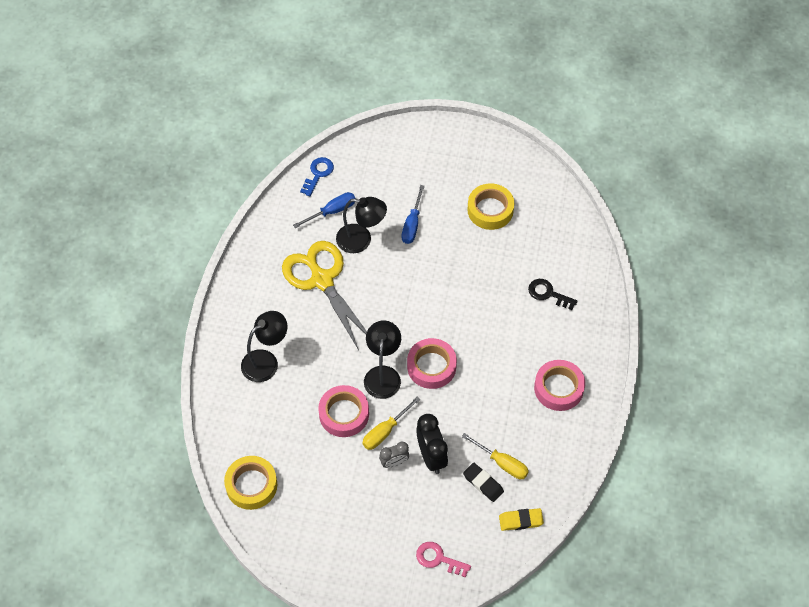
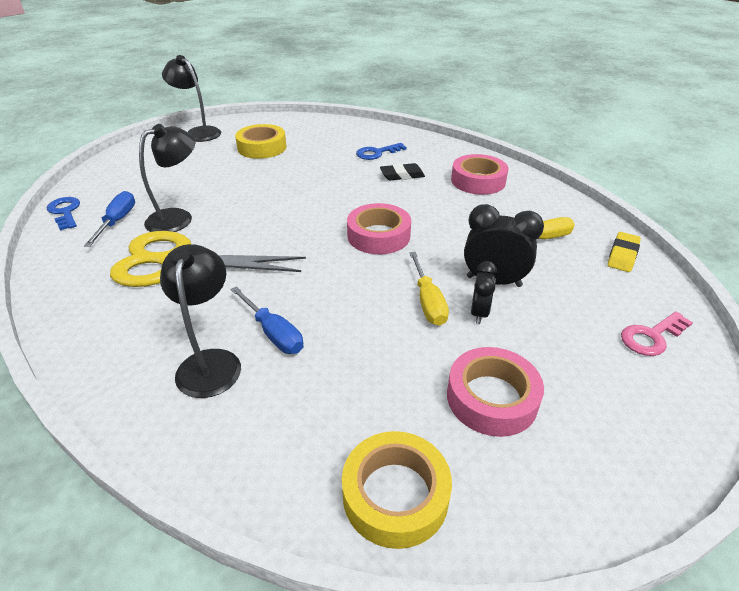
camera: 55 degrees left, 20 degrees down
(344, 414) = (370, 325): pink tape -> pink tape (491, 398)
(383, 374) = (351, 271): black lamp -> black lamp (198, 132)
(394, 463) = (479, 313): grey clock -> black clock
(412, 224) = (212, 185): blue screwdriver -> blue screwdriver (273, 333)
(483, 483) = (557, 260): black eraser -> black eraser (402, 175)
(548, 294) = (377, 153): black key -> blue key

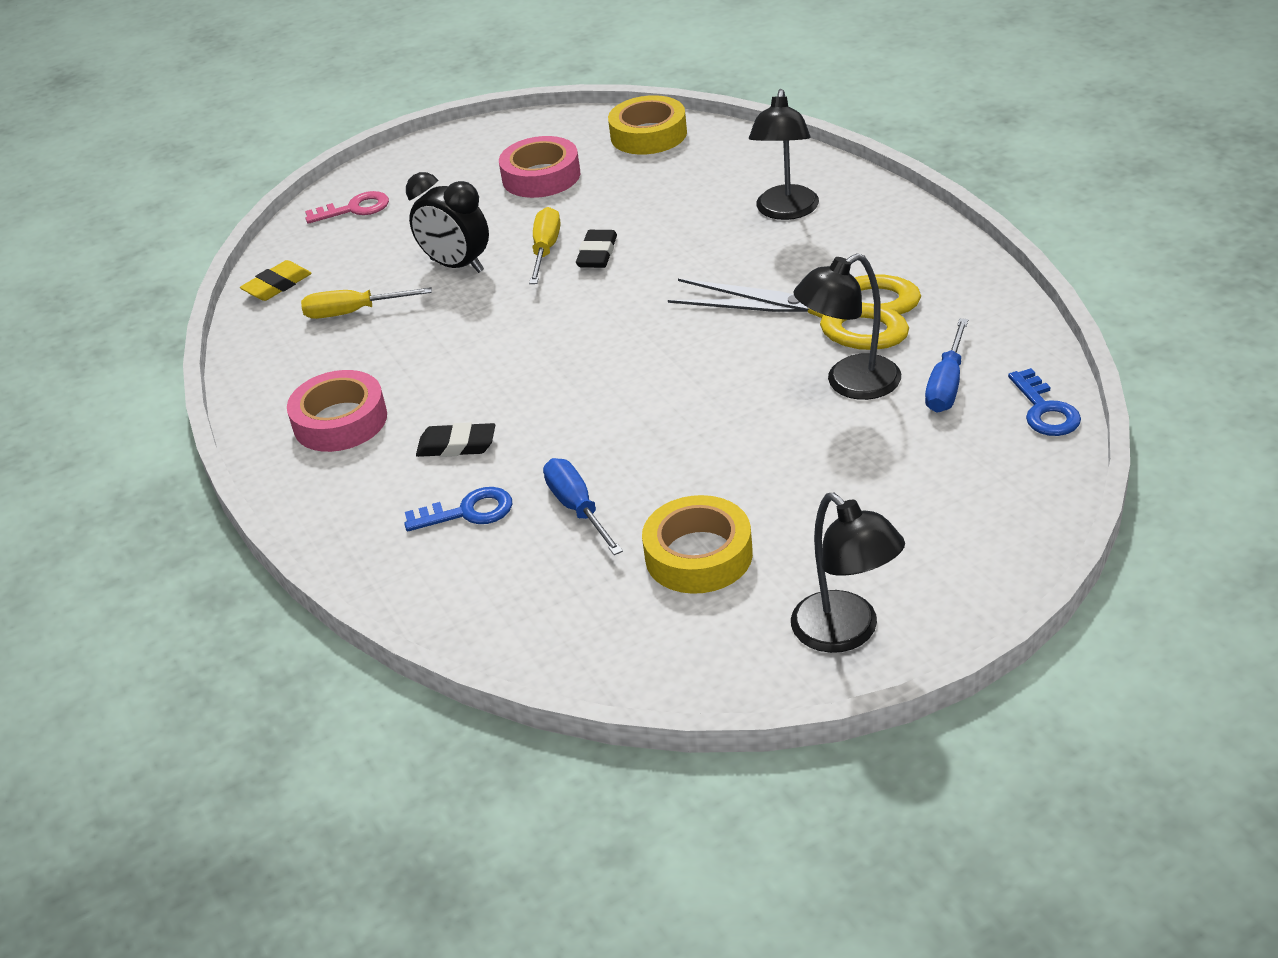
camera: 160 degrees left, 0 degrees up
(273, 333) = (721, 231): blue screwdriver -> blue screwdriver (577, 508)
(378, 236) = (558, 332): pink tape -> none
(380, 300) = (597, 254): none -> black eraser
(479, 313) = (500, 236): black clock -> none

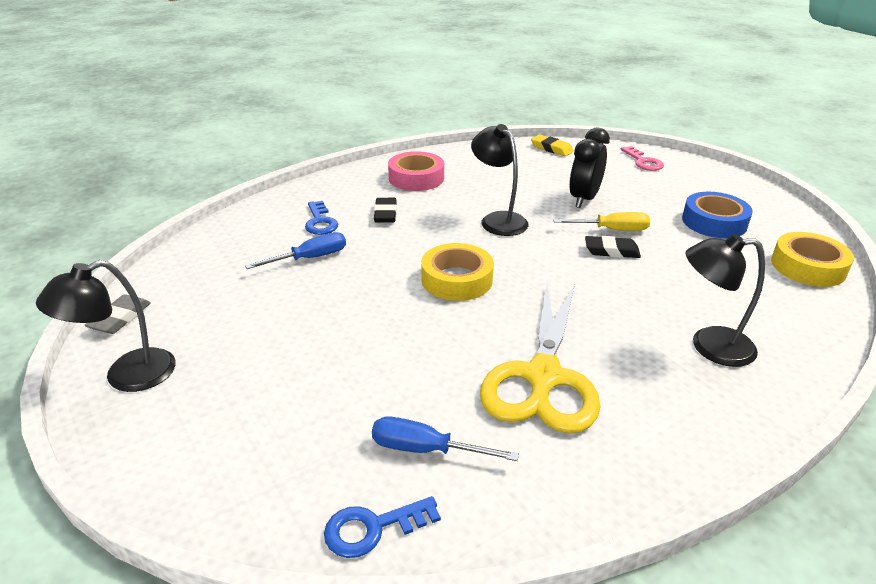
camera: 80 degrees right, 5 degrees down
(353, 312) = (525, 172): yellow screwdriver -> none
(541, 176) = (714, 222): pink tape -> blue tape
(698, 555) = (243, 307): yellow tape -> yellow tape (456, 279)
(718, 678) = (120, 318): none -> grey eraser
(850, 384) = (433, 384): black lamp -> black lamp (498, 220)

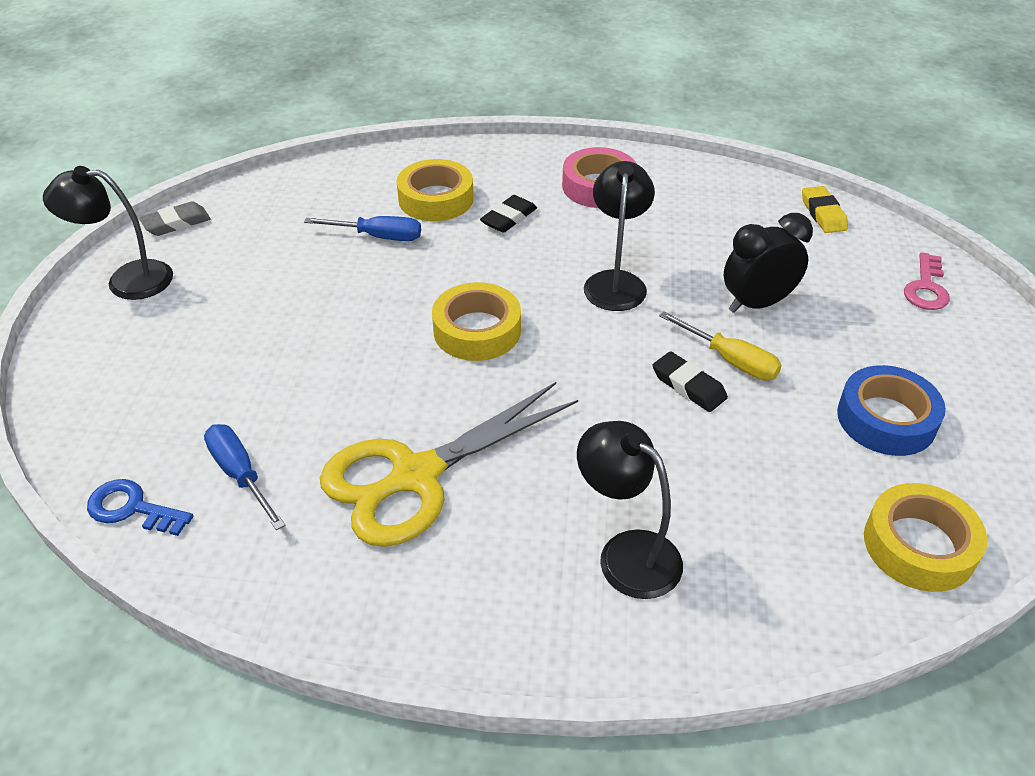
camera: 40 degrees right, 10 degrees up
(320, 222) = (436, 199): blue key -> yellow tape

